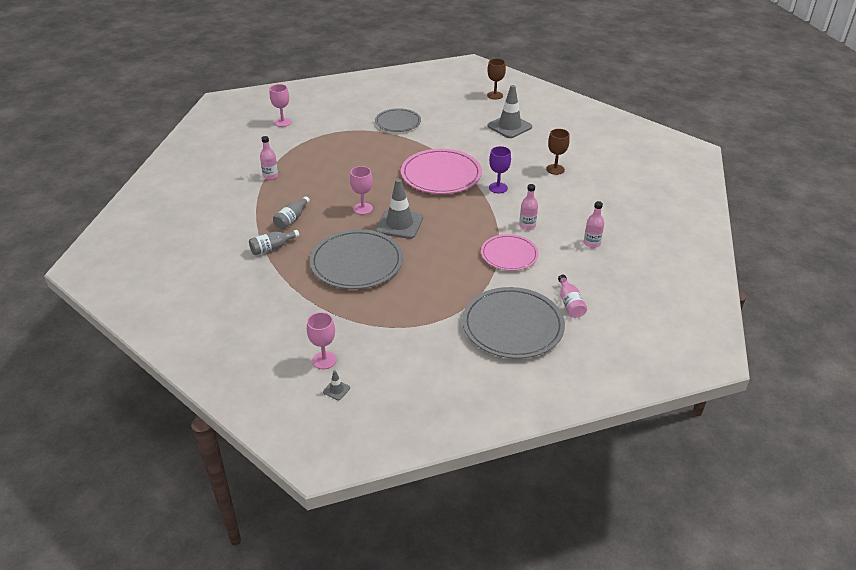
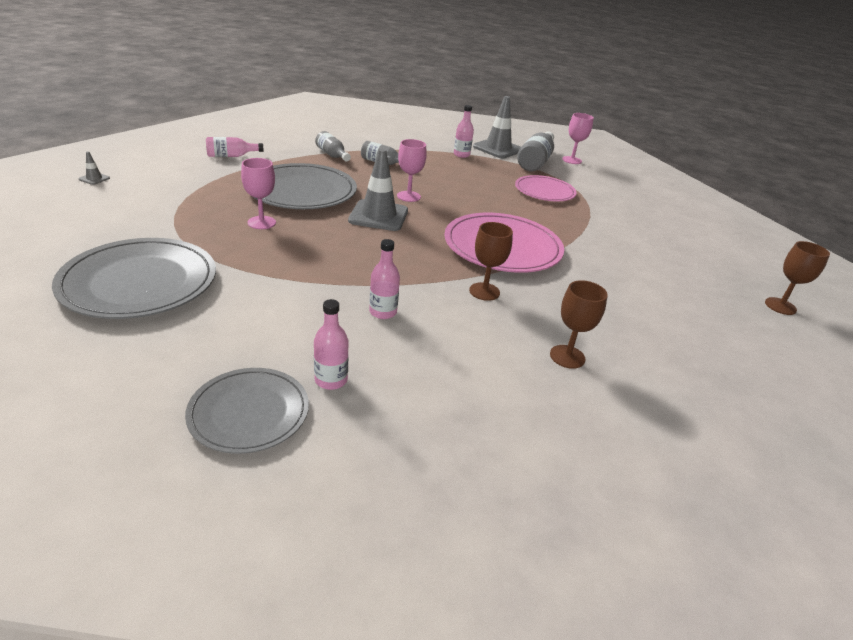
camera: 80 degrees right, 5 degrees down
(286, 140) = (535, 162): none -> grey bottle
(324, 360) = (143, 174): pink goblet -> pink goblet (261, 222)
(398, 122) = (622, 222): grey plate -> grey plate (249, 412)
(498, 188) = (484, 291): purple goblet -> brown goblet
(509, 126) = (684, 315): grey traffic cone -> grey traffic cone (498, 149)
(509, 255) = (305, 290): pink plate -> pink plate (544, 191)
(570, 303) = (166, 338): pink bottle -> pink bottle (231, 156)

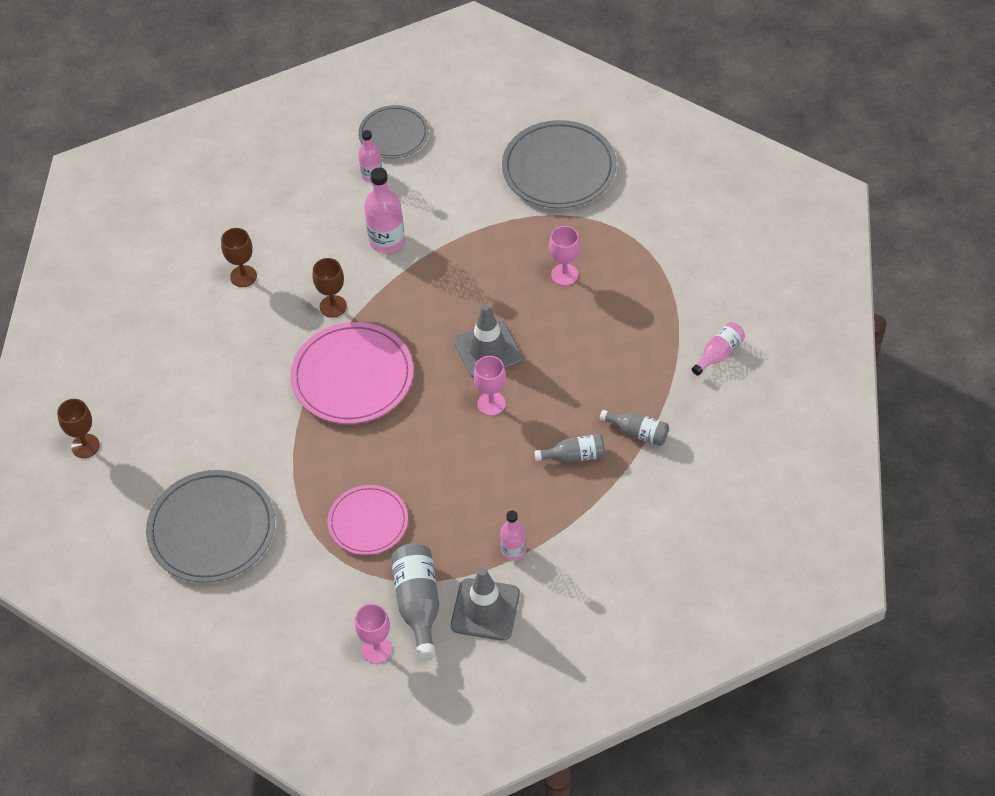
camera: 155 degrees right, 20 degrees up
(94, 179) = (758, 236): grey traffic cone -> none
(302, 191) = (587, 341): grey plate -> grey plate (211, 529)
(383, 312) = (387, 241): pink bottle -> pink bottle, size x1.63

